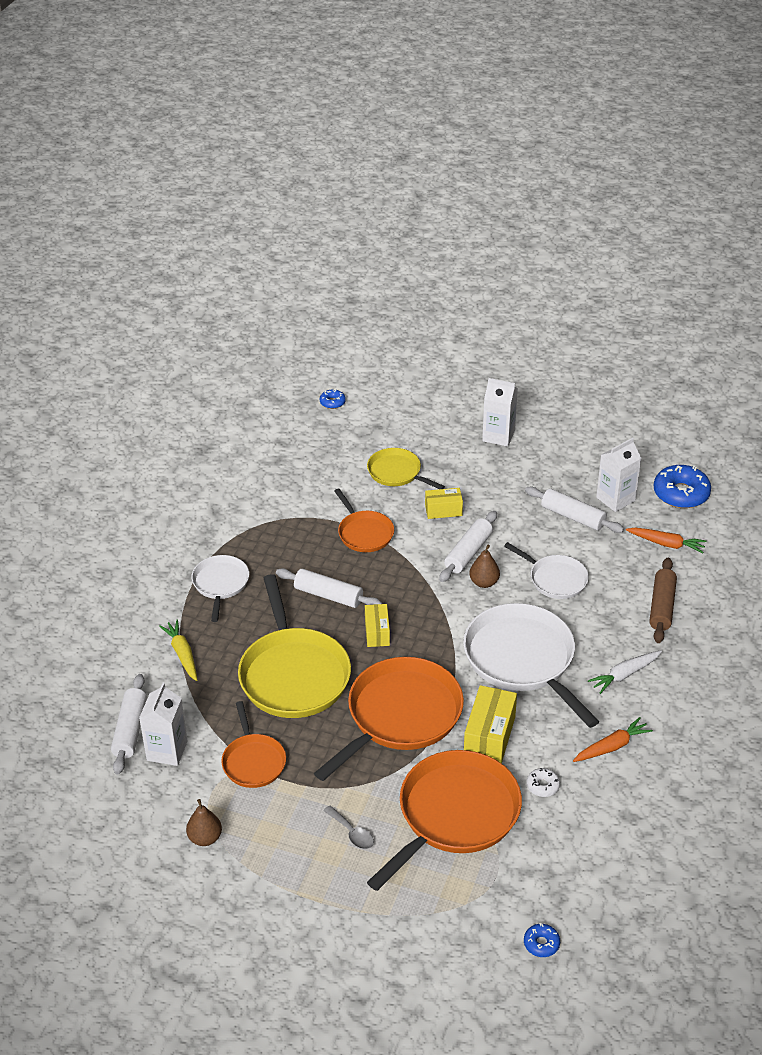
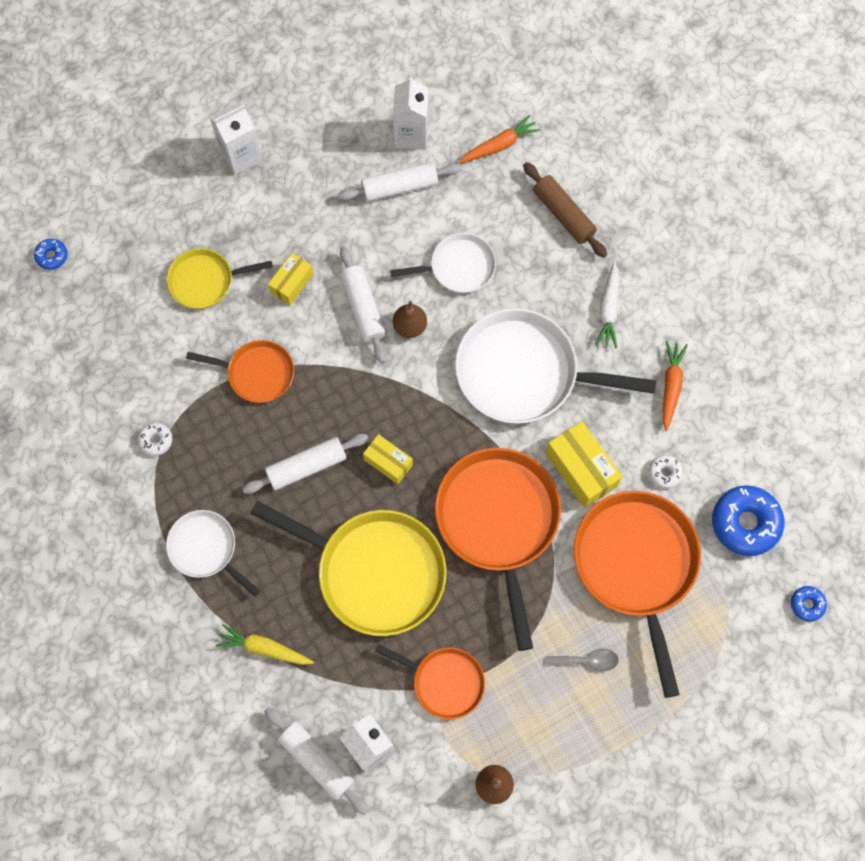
camera: 50 degrees left, 30 degrees up
(267, 517) = (156, 440): none -> white donut
(681, 493) = (453, 79): blue donut -> blue donut (745, 523)

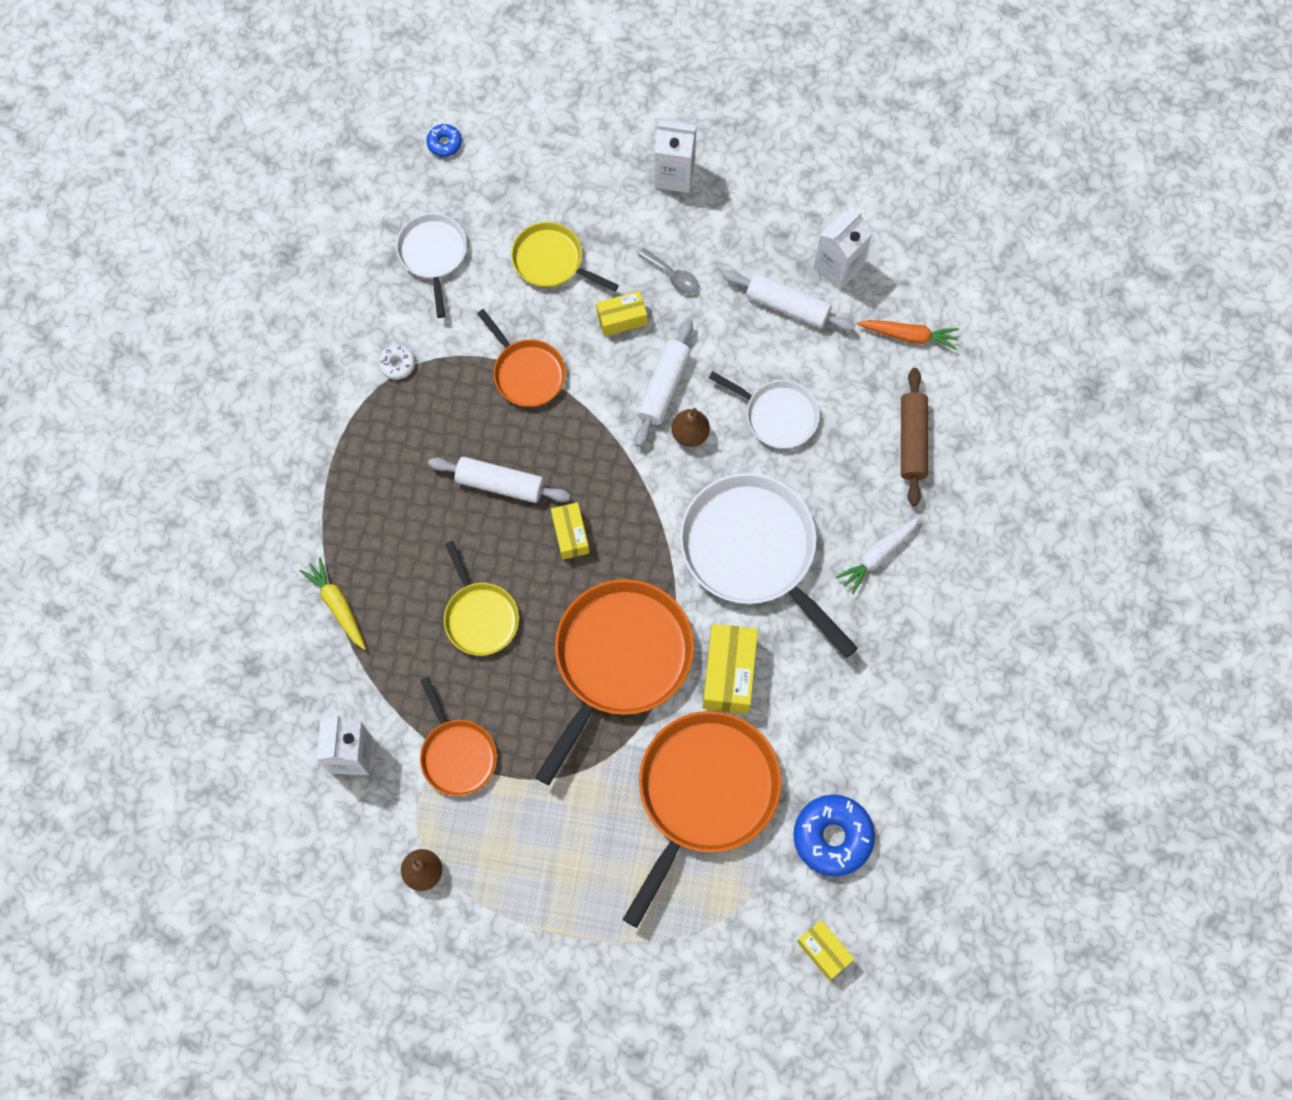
camera: 40 degrees right, 0 degrees up
(205, 548) = (360, 485): white pan -> white pan (433, 254)
(317, 761) = (300, 731): white rolling pin -> none
(375, 571) = (480, 617): yellow pan -> yellow pan, size x0.55
(587, 660) = (591, 837): grey spoon -> grey spoon (672, 276)
(664, 473) = (799, 736): white donut -> none
(671, 386) = (873, 666): orange carrot -> none
(807, 604) = (824, 951): blue donut -> yellow box

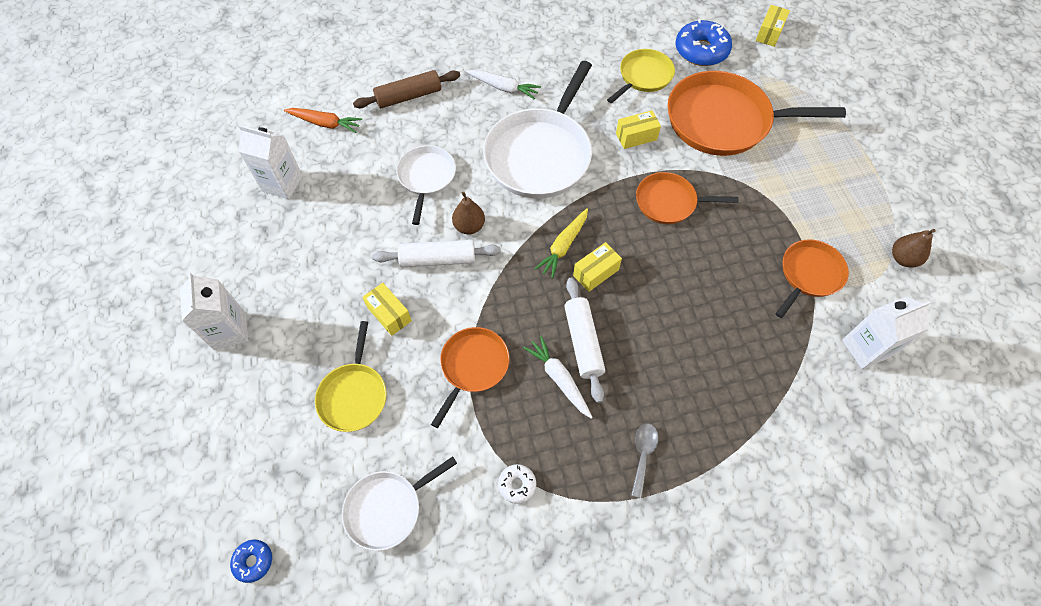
camera: 115 degrees left, 10 degrees down
(337, 605) = (762, 422): yellow carrot -> yellow carrot (563, 246)
(475, 444) = (559, 378): none -> white carrot
(480, 617) = (699, 306): yellow pan -> yellow pan (643, 76)
(619, 659) = (669, 202): orange pan -> orange pan, size x0.55
(672, 276) = (332, 292): grey spoon -> grey spoon (643, 455)
(729, 674) = (636, 136): yellow box -> yellow box, size x0.62
(787, 305) = (329, 204): white rolling pin -> none
(909, 336) = (325, 123): orange carrot -> orange carrot turned 120 degrees clockwise

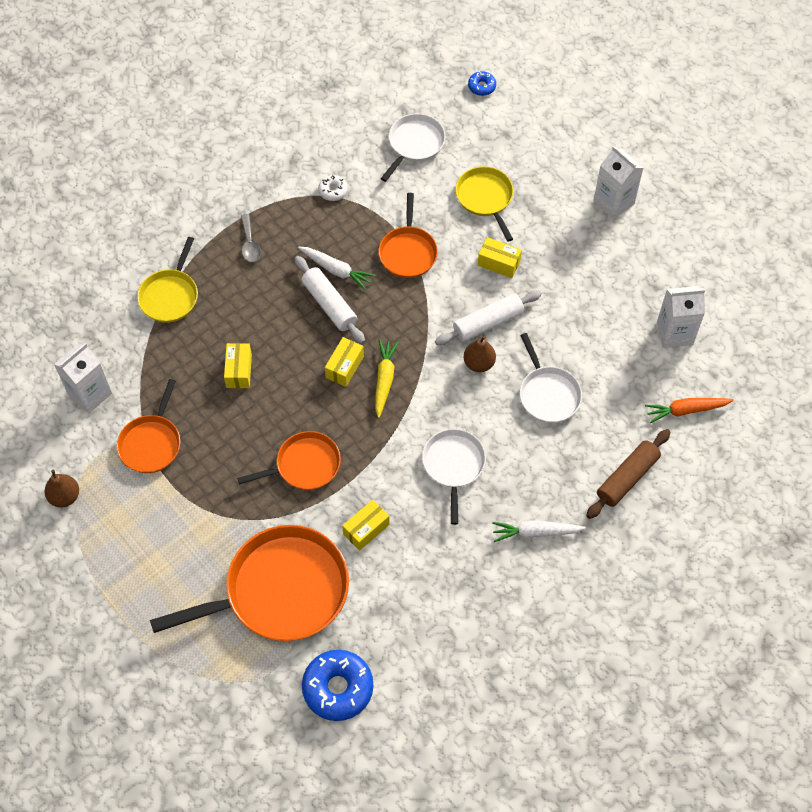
camera: 155 degrees right, 0 degrees up
(540, 155) = (453, 465): white pan -> white pan, size x0.55
(643, 76) = (390, 616): yellow pan -> yellow pan (170, 296)
(769, 33) = (263, 757): yellow box -> yellow box (239, 371)

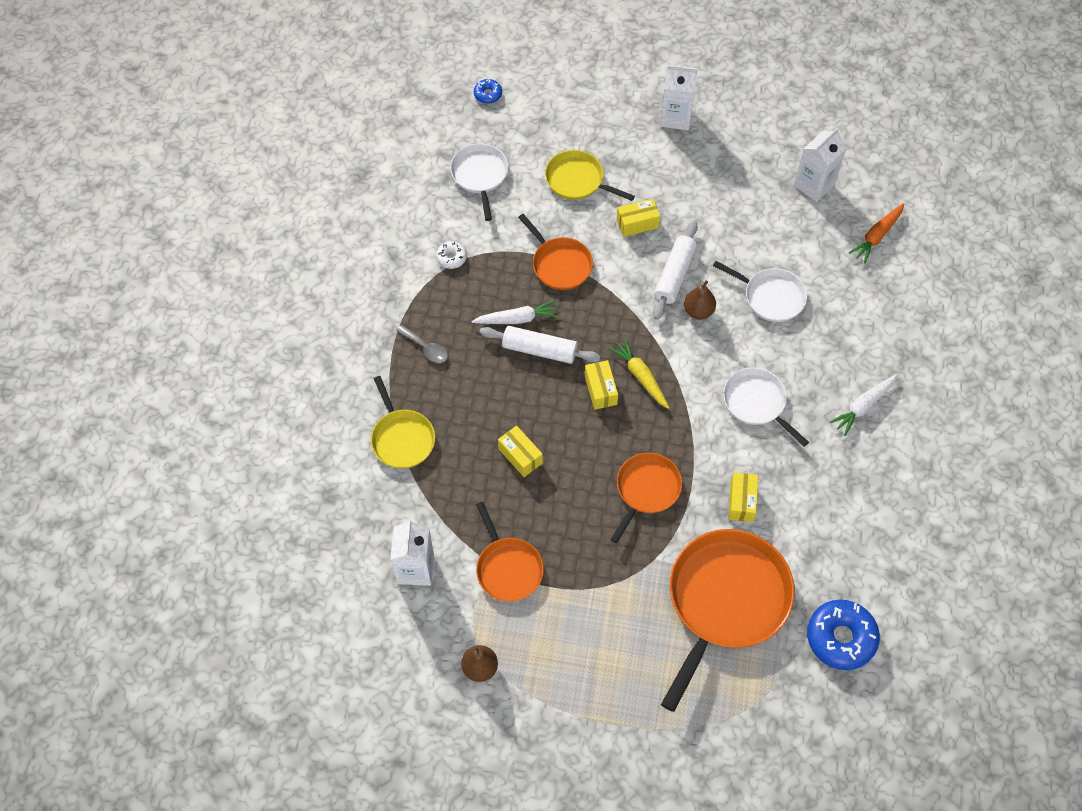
camera: 40 degrees left, 0 degrees up
(627, 478) = (885, 316): brown rolling pin -> none

